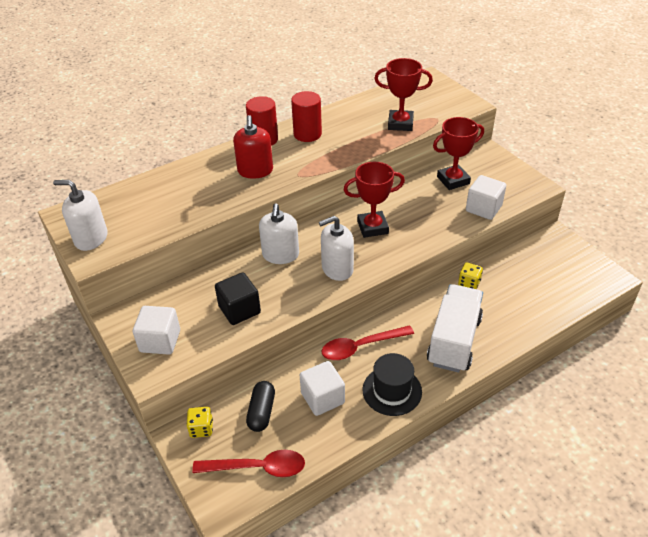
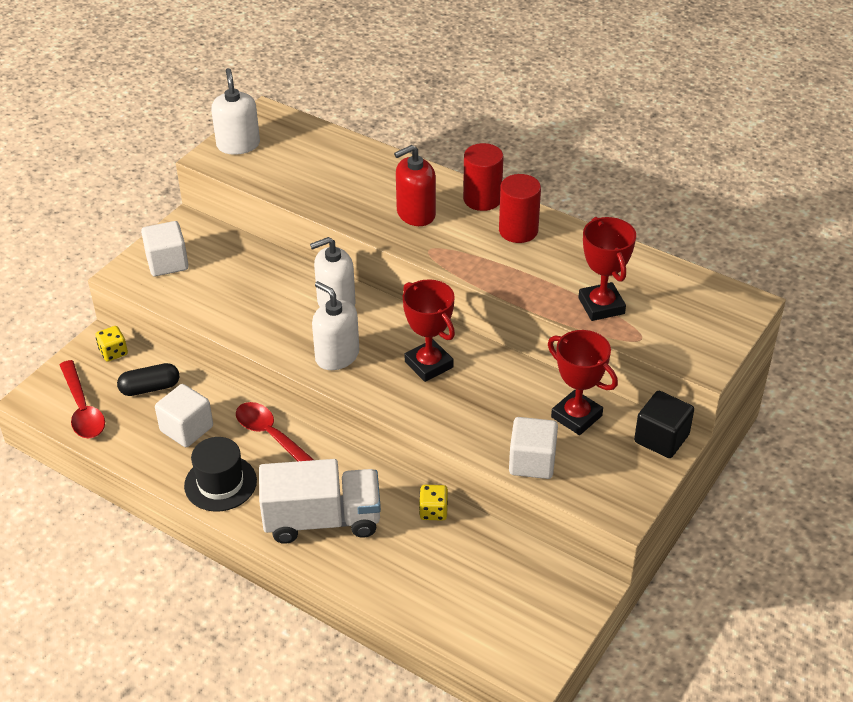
camera: 65 degrees right, 0 degrees up
(239, 310) = (235, 301): black cube -> black cube (661, 438)

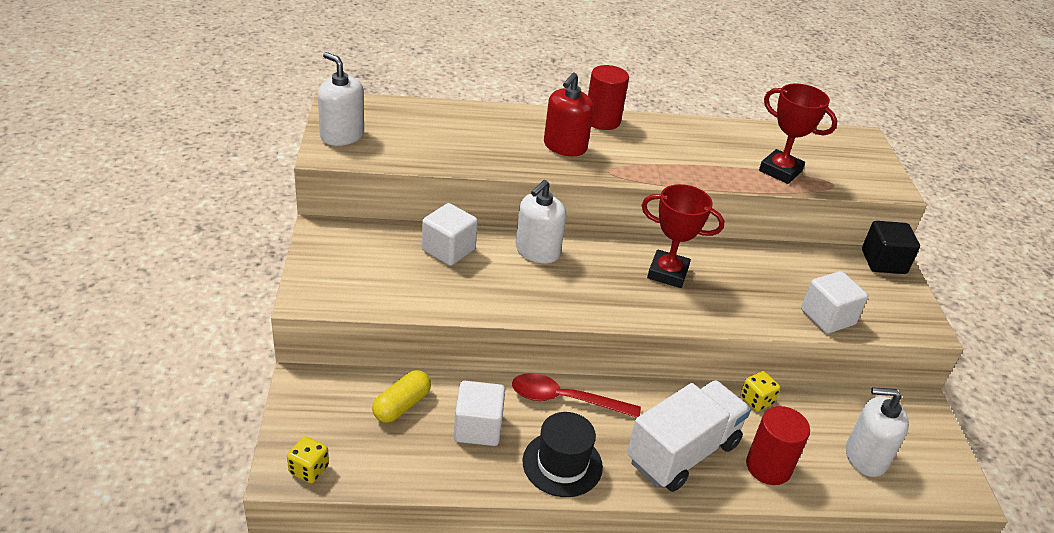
camera: 40 degrees left, 5 degrees down
(82, 409) = (352, 457): red spoon -> none
(113, 352) = (328, 387): yellow dice -> yellow dice (309, 469)
(150, 388) = (401, 405): black capsule -> yellow capsule
(167, 263) = (342, 272): white cube -> white cube (448, 250)
(337, 356) = (588, 295): white soap dispenser -> white soap dispenser (865, 457)
(518, 231) = (657, 136): red cylinder -> red cylinder (768, 467)
(576, 416) = (814, 269): red trophy -> none

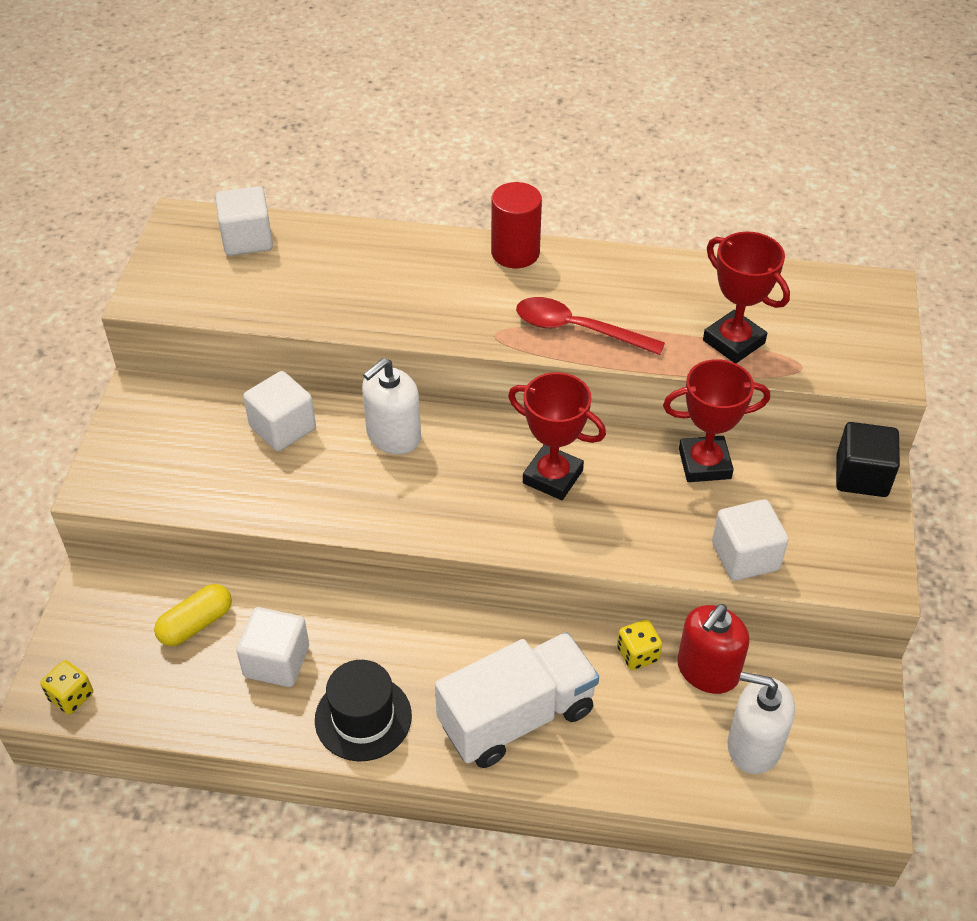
camera: 15 degrees right, 10 degrees up
(342, 135) = (171, 270): white soap dispenser -> none
(396, 115) = (247, 239): none -> white cube
(565, 147) = (449, 294): red soap dispenser -> red soap dispenser (707, 670)
(565, 399) = (393, 632): red spoon -> red spoon (577, 329)
(768, 467) = (619, 746): red cylinder -> none
(773, 259) = (704, 464): none -> red trophy

